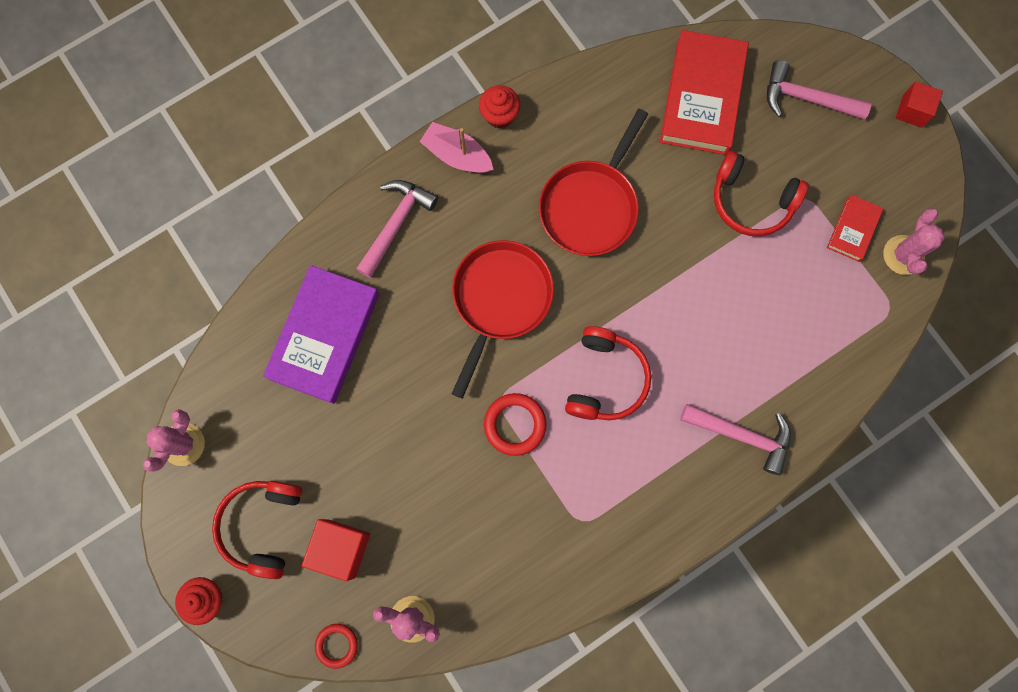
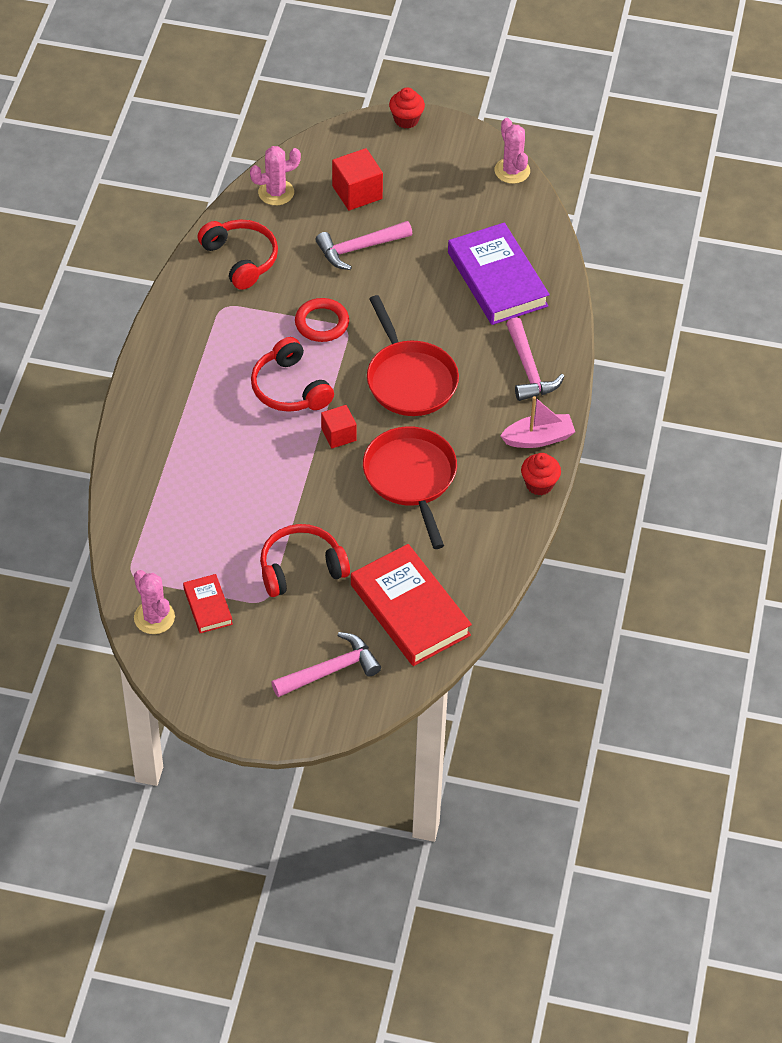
camera: 135 degrees right, 25 degrees down
(262, 526) = (416, 170): red headphones -> red headphones (241, 259)
(337, 645) = (306, 152): red ring -> none
(742, 435) = (165, 424): pink hammer -> pink hammer (359, 248)
(912, 111) = (240, 726): red cube -> red cube (338, 435)

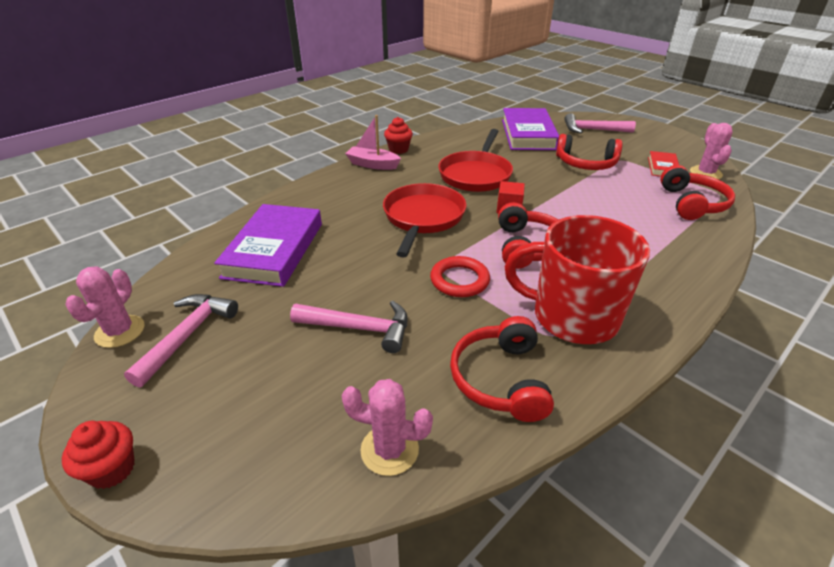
camera: 145 degrees left, 15 degrees down
(158, 538) = (692, 203): none -> red headphones
(217, 330) = (573, 317): none -> red mug
(357, 192) = (293, 393): red cube -> none
(410, 610) = (528, 134): red book -> purple book
(529, 369) = (332, 193): pink hammer -> pink hammer (188, 335)

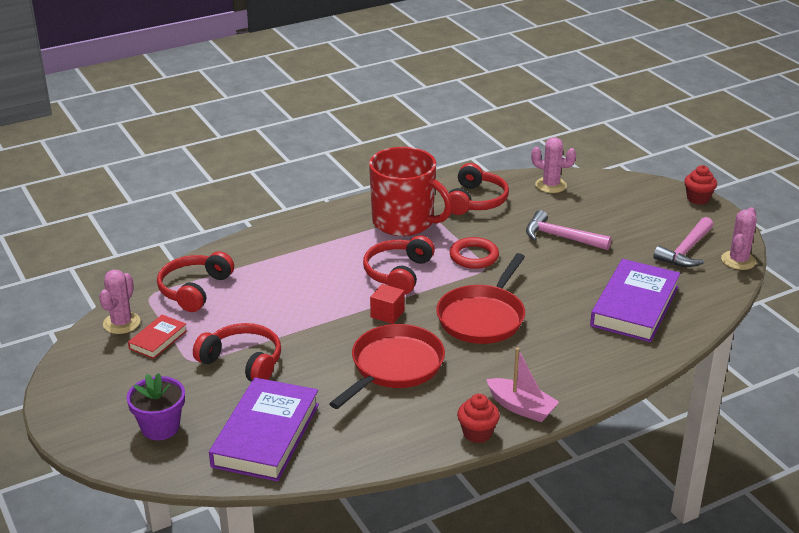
camera: 165 degrees left, 5 degrees down
(592, 130) = (160, 427): pink hammer -> purple flower pot

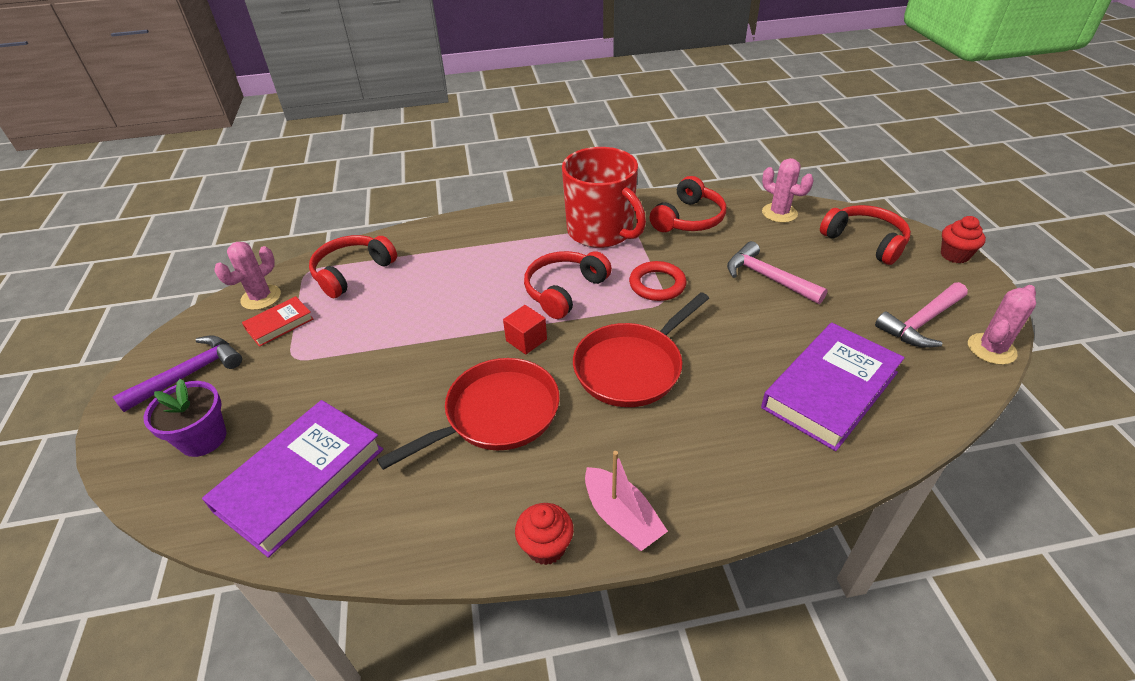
camera: 20 degrees right, 10 degrees up
(106, 389) = (190, 374): none -> purple hammer
(243, 362) = (341, 370): red headphones -> red headphones (865, 241)

